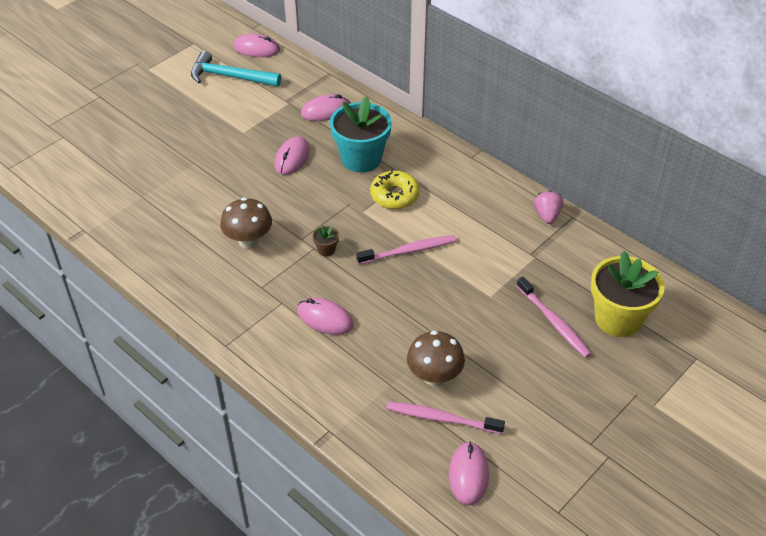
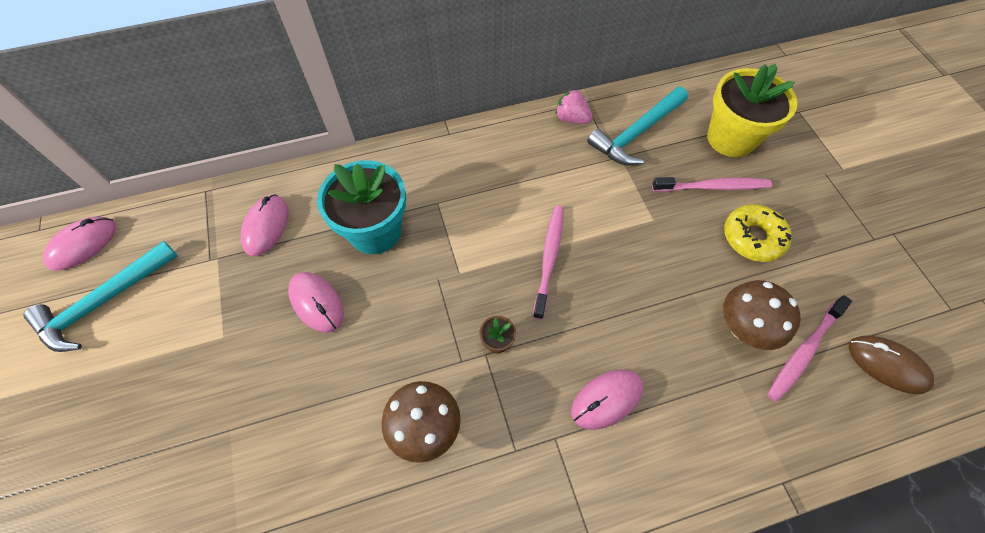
camera: 60 degrees left, 15 degrees up
(394, 195) = (456, 229): yellow donut -> yellow donut (752, 237)
(468, 474) = (887, 365): pink mouse -> brown mouse
(567, 258) = (636, 133): none -> turquoise hammer

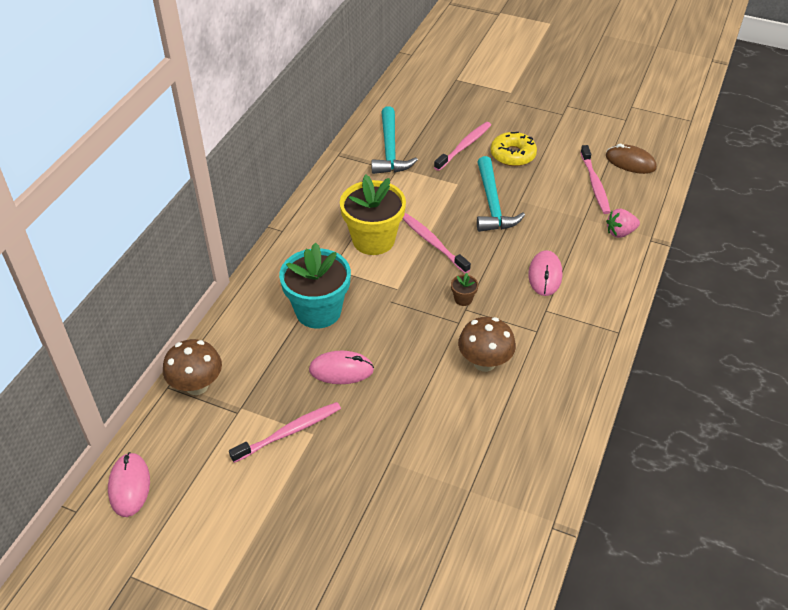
camera: 50 degrees left, 15 degrees down
(103, 302) = (203, 493): turquoise hammer -> turquoise hammer (492, 204)
(212, 316) = (290, 432): none -> pink toothbrush
(266, 226) = (245, 366): pink mouse -> none
(571, 119) = (343, 169): pink strawberry -> pink strawberry (620, 232)
(731, 138) = (441, 117): yellow flower pot -> yellow flower pot (373, 240)
(743, 328) = (560, 196): brown mushroom -> brown mushroom (197, 386)
(887, 365) = (630, 162): brown mouse -> brown mouse turned 45 degrees clockwise

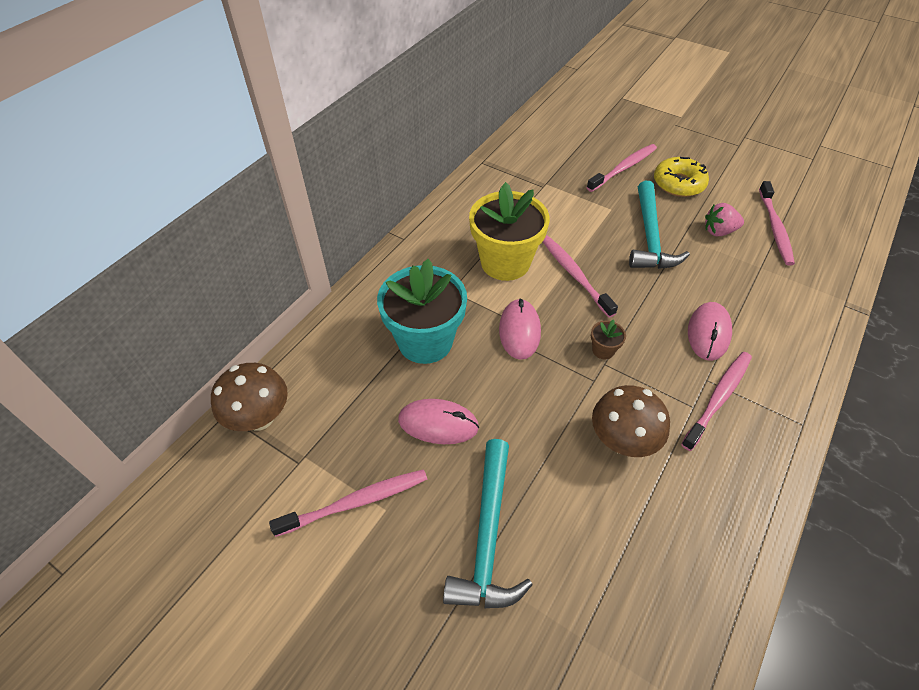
camera: 10 degrees right, 5 degrees up
(129, 486) = (138, 547): pink mouse -> pink mouse (519, 331)
(390, 150) = (539, 163): turquoise hammer -> turquoise hammer (487, 536)
(555, 322) = (718, 398): none -> pink toothbrush
(620, 232) = (806, 290): pink strawberry -> pink strawberry (719, 231)
(630, 162) = (818, 207): brown mouse -> none

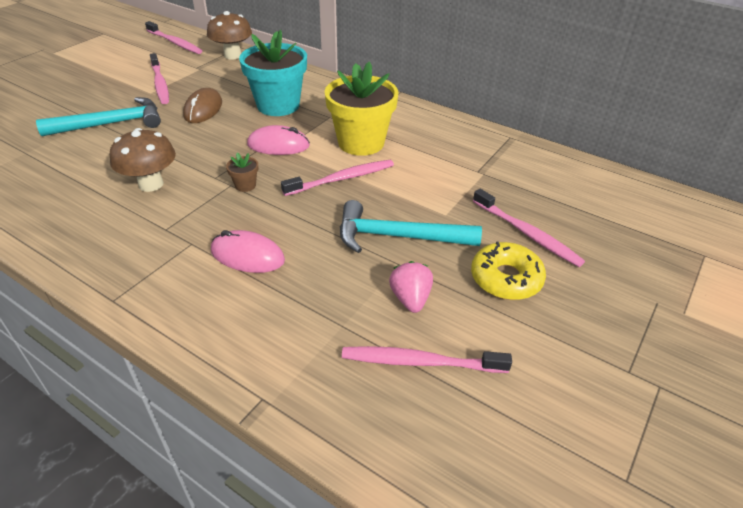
camera: 90 degrees right, 10 degrees down
(438, 423) = (203, 109): pink mouse -> brown mouse
(487, 536) = (111, 124): turquoise hammer -> turquoise hammer turned 150 degrees clockwise
(718, 398) = (168, 246): pink toothbrush -> pink toothbrush (175, 43)

